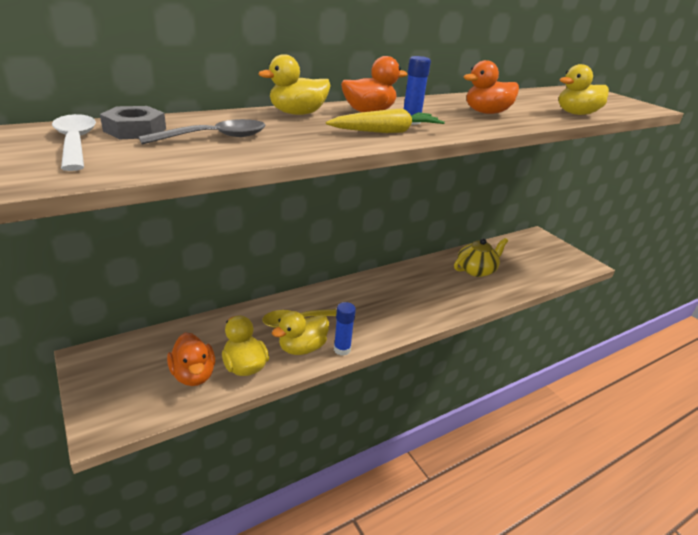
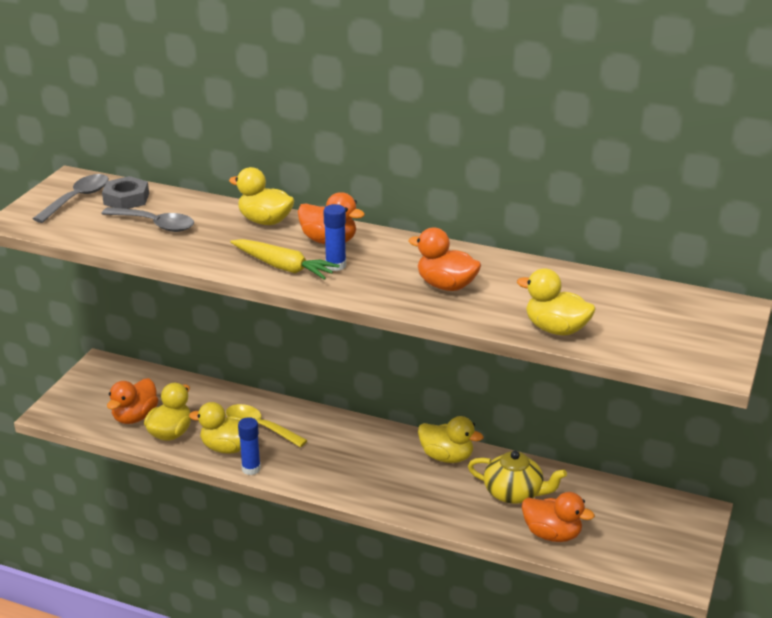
camera: 55 degrees right, 0 degrees up
(75, 143) = (77, 199): white spoon -> grey spoon
(420, 272) = (447, 457): none -> yellow duck
(523, 278) = (552, 534): none -> orange duck

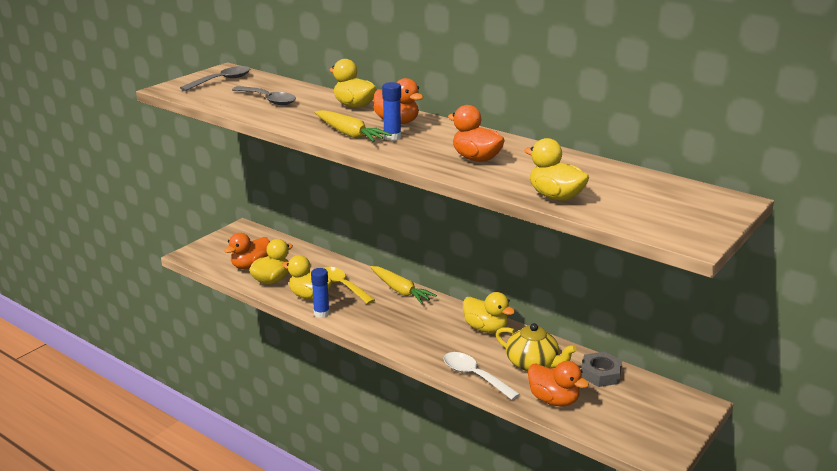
camera: 15 degrees right, 5 degrees down
(126, 199) = (258, 84): grey nut -> grey nut (600, 374)
(330, 422) = (400, 290): none -> yellow carrot
(457, 520) = (474, 376): none -> white spoon

